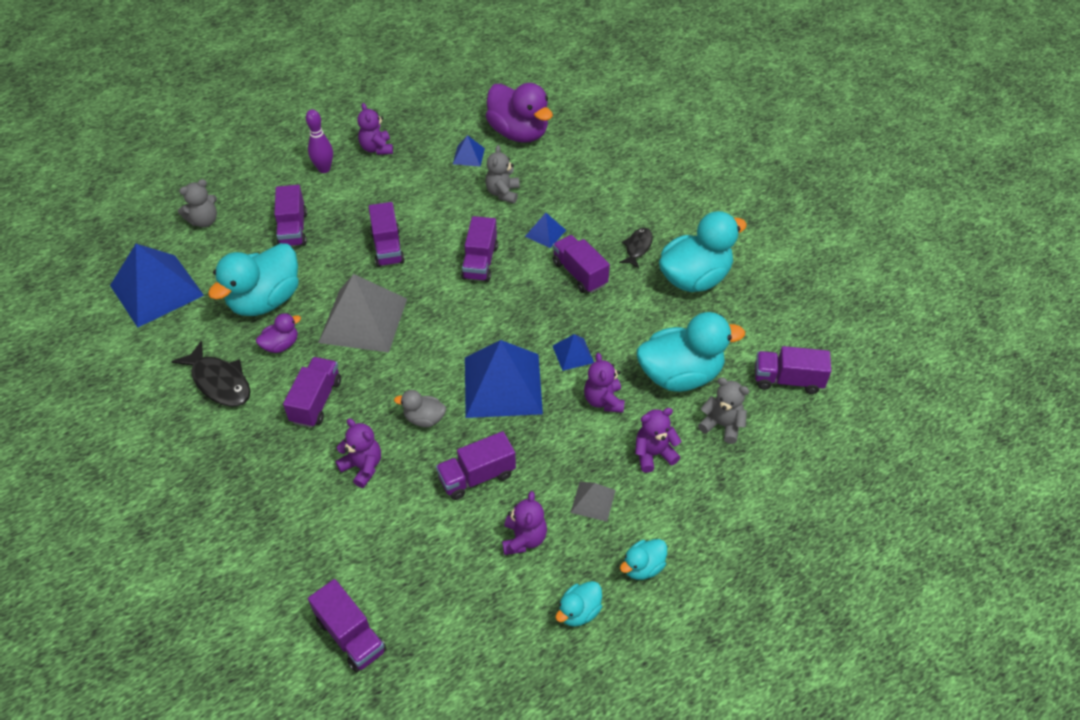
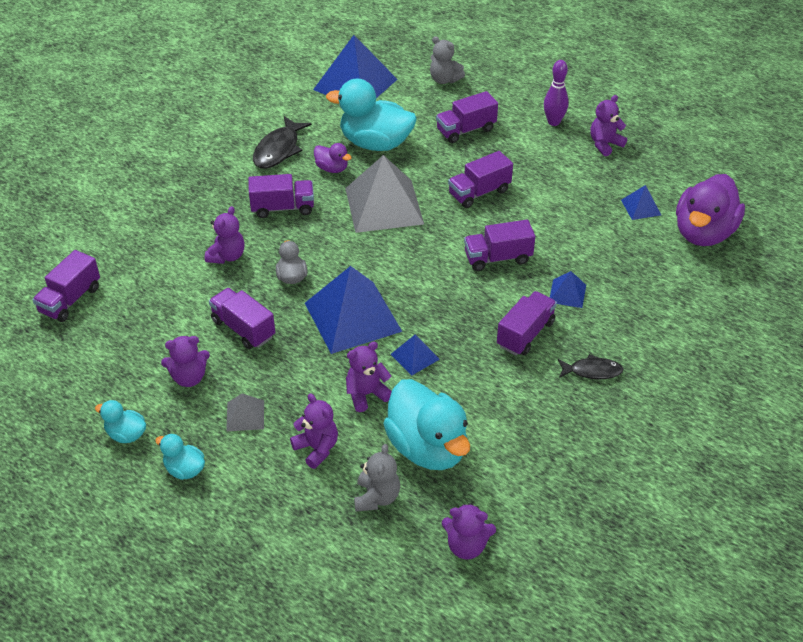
camera: 70 degrees right, 5 degrees down
(503, 193) = (604, 247): grey teddy bear -> none
(694, 278) = (574, 430): turquoise duck -> none
(787, 380) = (466, 546): purple truck -> purple teddy bear

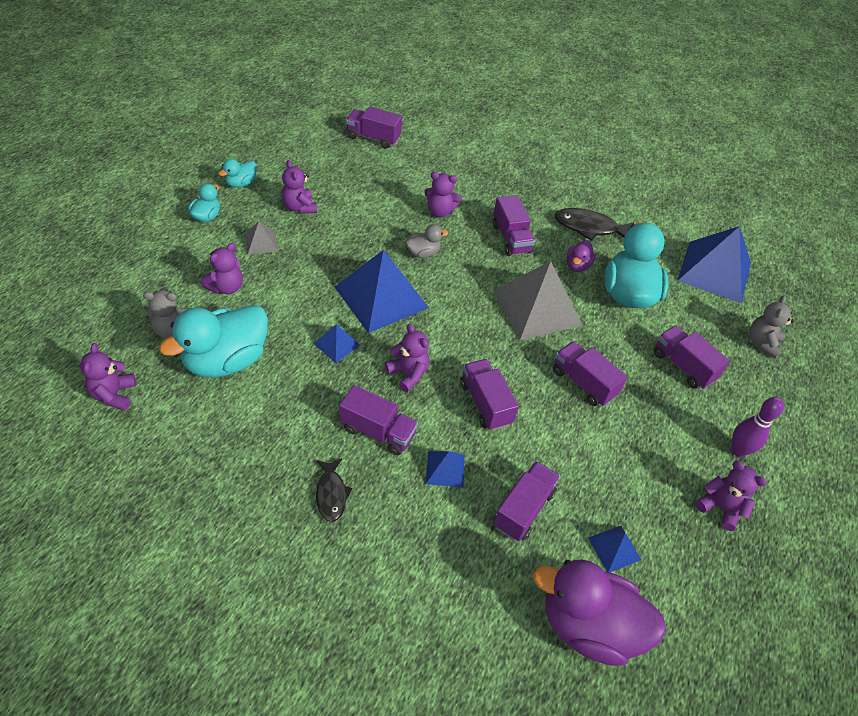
camera: 75 degrees right, 5 degrees up
(126, 434) = (241, 183): turquoise duck -> turquoise duck turned 150 degrees counterclockwise
(243, 329) = (356, 230): purple truck -> purple truck (523, 509)
(366, 394) = (288, 314): purple teddy bear -> purple teddy bear (408, 374)

